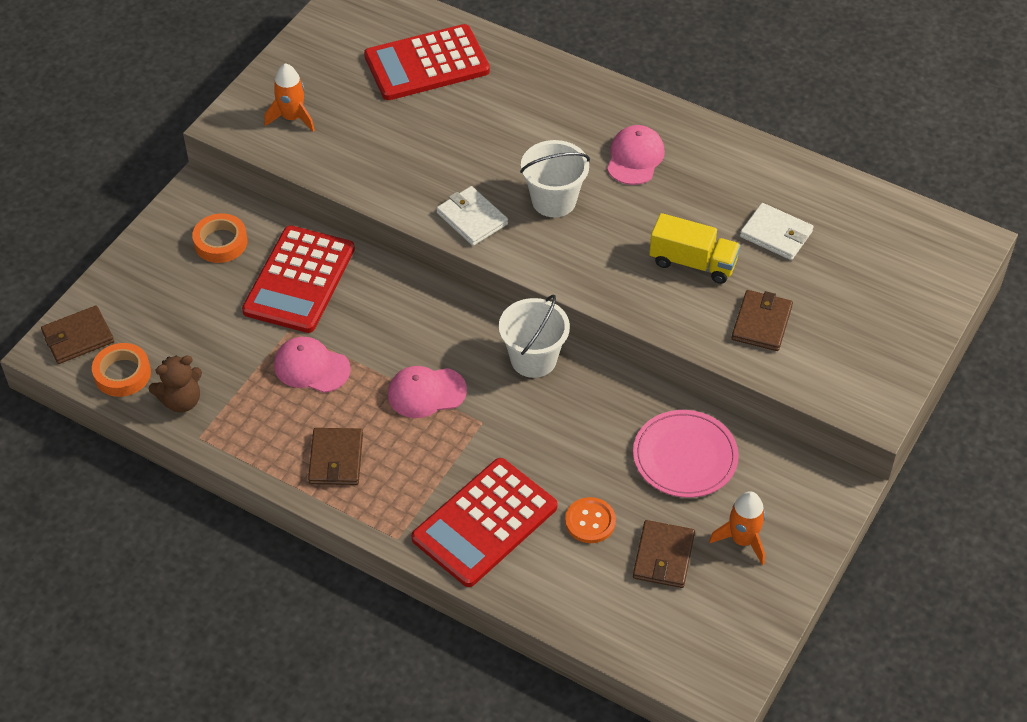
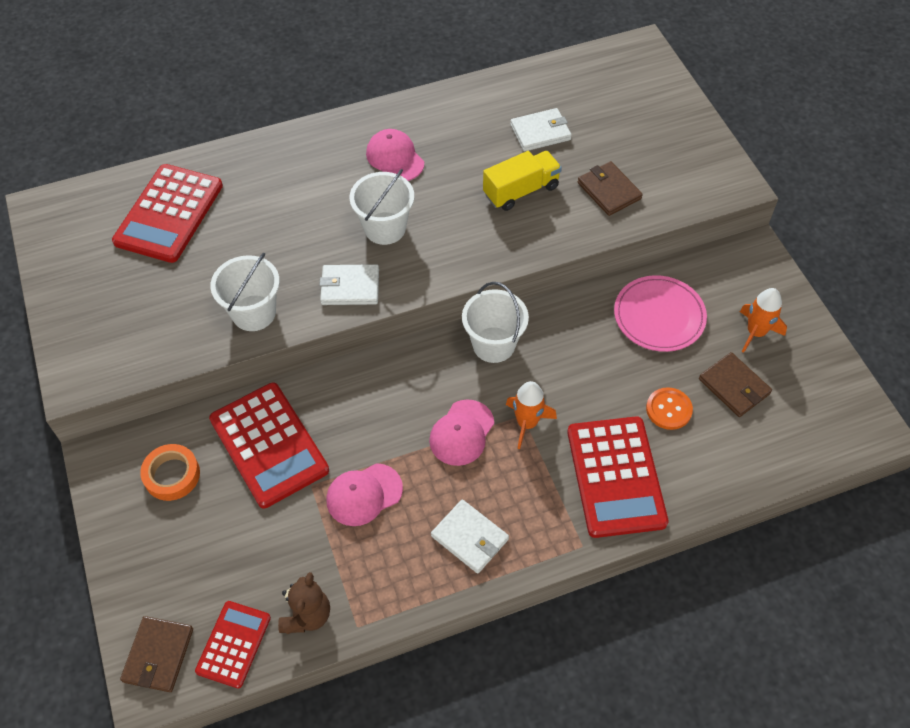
camera: 50 degrees left, 5 degrees up
(122, 374) = (234, 644): orange tape -> red calculator
(292, 118) = (121, 334): orange rocket -> orange rocket (527, 423)
(336, 459) = (470, 538): brown wallet -> white wallet
(387, 178) = (254, 313): none -> white bucket

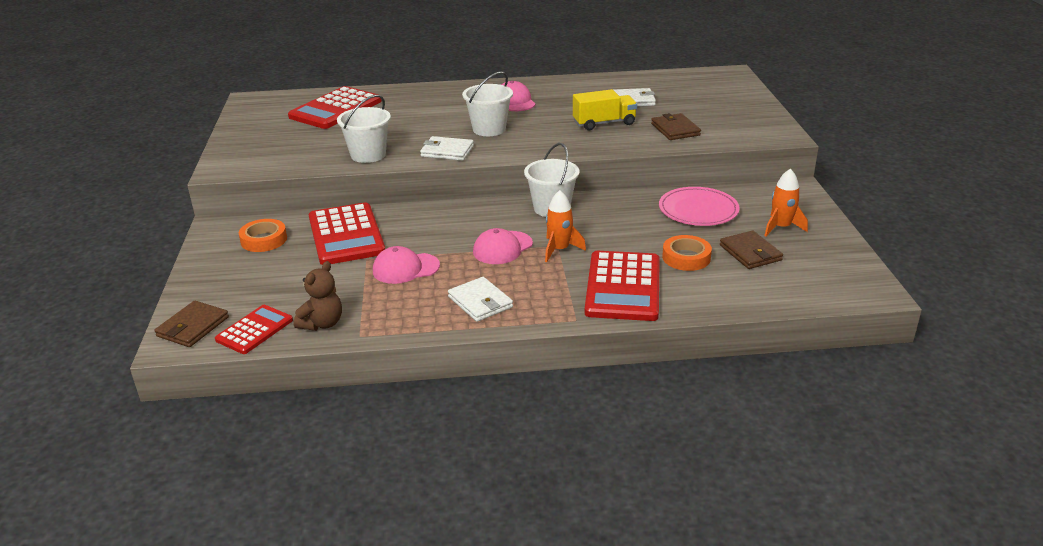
camera: 15 degrees right, 25 degrees down
(668, 409) = (686, 257): orange button -> orange tape

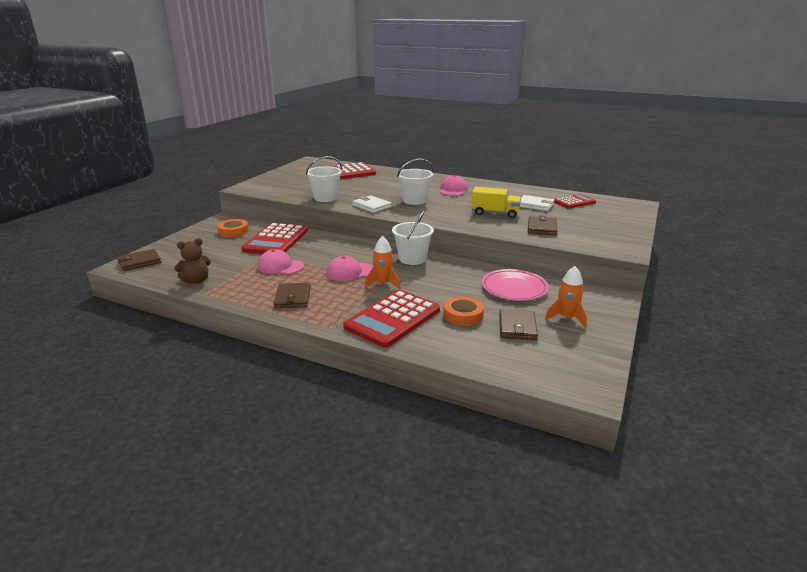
camera: 30 degrees right, 5 degrees down
(254, 330) = (162, 273): red calculator -> red calculator (574, 202)
(480, 302) = (293, 298): white wallet -> brown wallet

